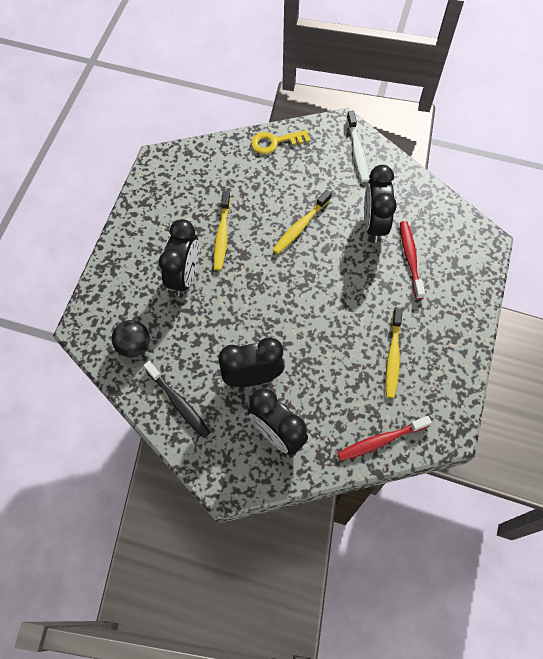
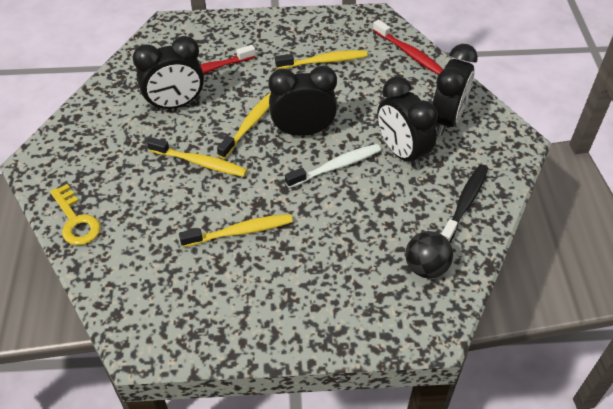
camera: 110 degrees left, 15 degrees down
(185, 276) = (313, 250): black clock -> black clock (303, 131)
(330, 272) = (250, 124): none -> yellow toothbrush
(357, 151) = (73, 139): white toothbrush -> white toothbrush (336, 166)

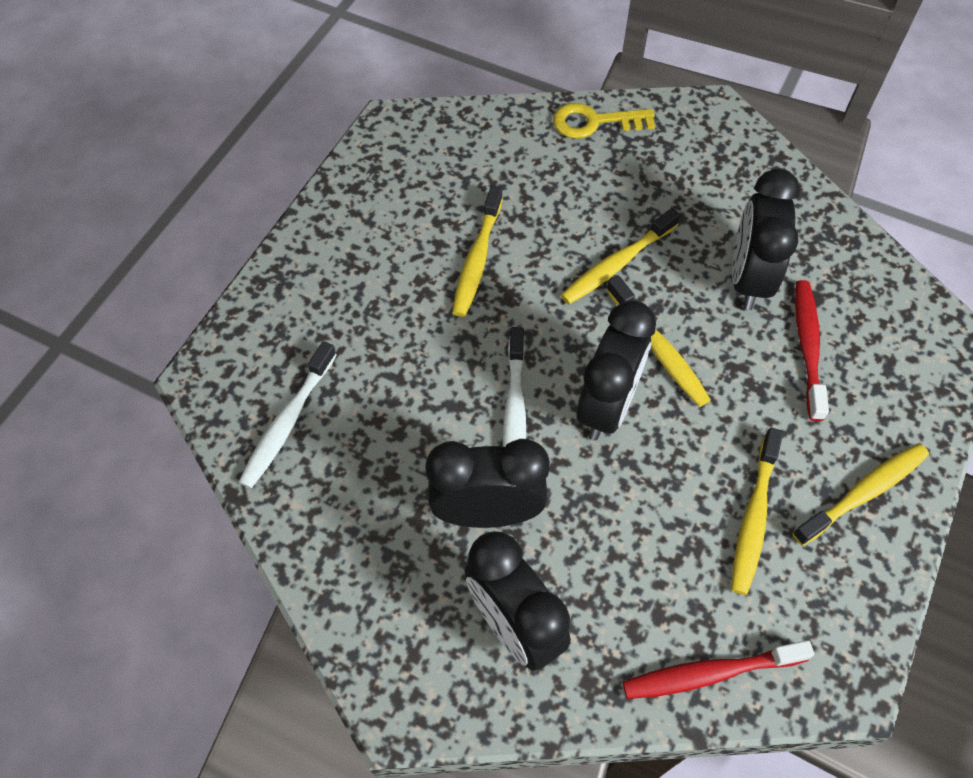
camera: 120 degrees right, 10 degrees up
(282, 32) = (863, 493): none -> yellow toothbrush
(426, 267) = (287, 422): black ball -> white toothbrush
(465, 203) = (345, 536): black toothbrush -> none

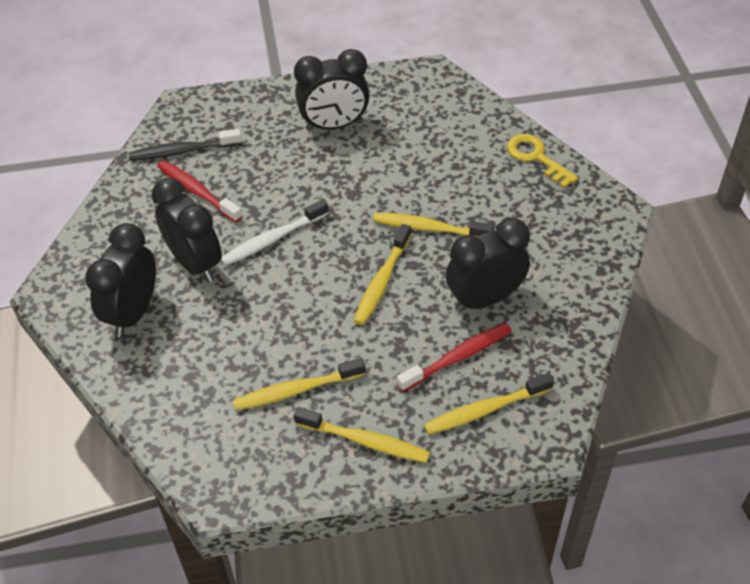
camera: 55 degrees right, 10 degrees down
(287, 422) = (183, 151): white toothbrush -> black toothbrush
(477, 259) = (367, 164): yellow toothbrush -> yellow toothbrush (485, 410)
(607, 406) = (315, 279): black clock -> black clock (334, 125)
(709, 673) = (170, 419): red toothbrush -> red toothbrush (197, 191)

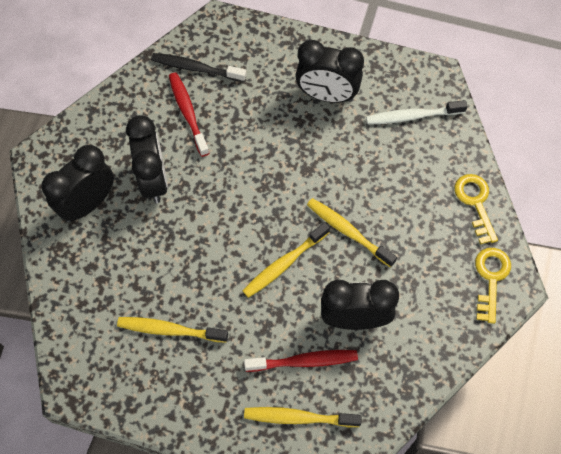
camera: 25 degrees right, 15 degrees up
(272, 239) = (222, 185): white toothbrush -> white toothbrush (412, 116)
(365, 441) = (196, 399): yellow toothbrush -> none
(592, 212) = (491, 279): none -> yellow key

